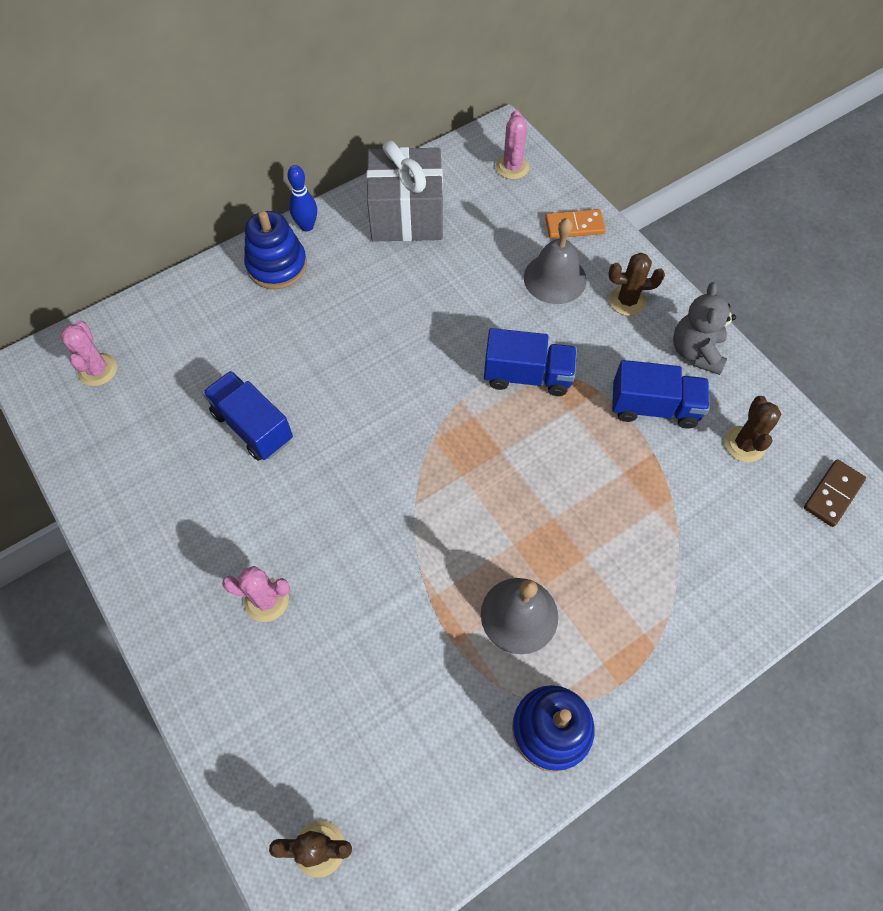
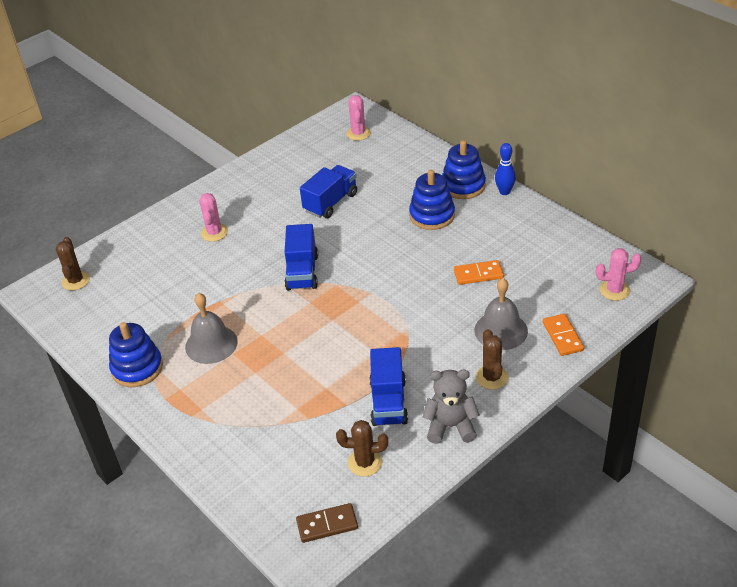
camera: 85 degrees right, 20 degrees down
(98, 370) = (358, 133): pink cactus -> pink cactus turned 75 degrees counterclockwise
(326, 309) = (432, 215): none -> blue stacking toy
(406, 216) = (534, 239): grey gift -> none
(454, 281) = (478, 274): none -> orange domino
(527, 375) = (401, 325): blue truck -> blue truck (302, 272)
(833, 494) = (327, 525): brown domino -> brown domino turned 45 degrees counterclockwise

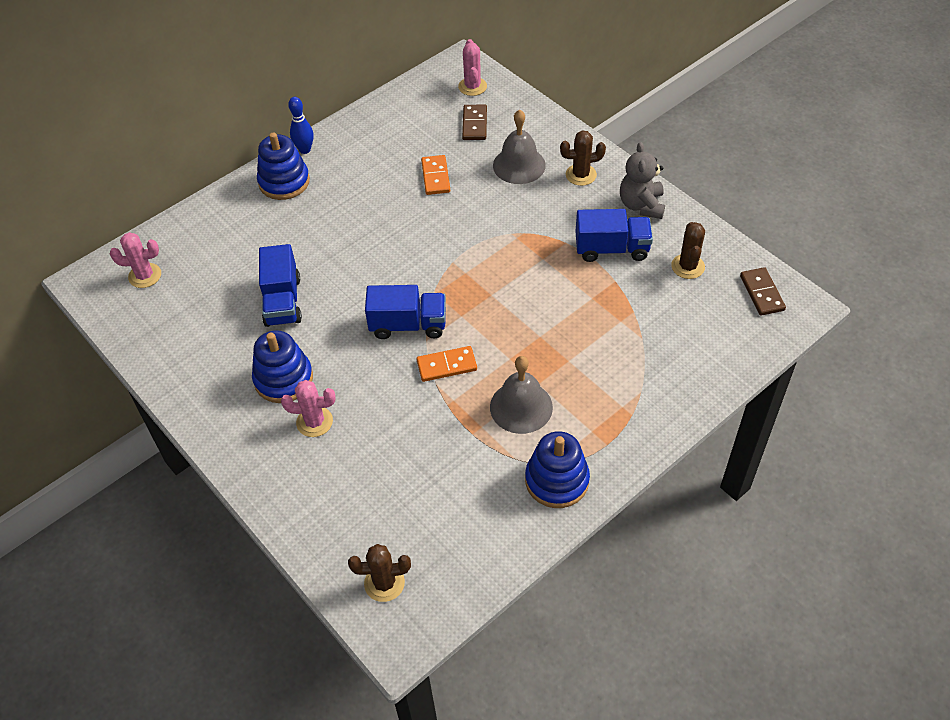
camera: 90 degrees left, 10 degrees up
(330, 202) = (283, 301): blue truck -> blue truck turned 135 degrees counterclockwise
(432, 215) = (331, 209): blue stacking toy -> blue stacking toy (283, 379)
(556, 295) = (474, 124): none -> brown domino
(563, 336) = (530, 125): orange domino -> orange domino (446, 365)

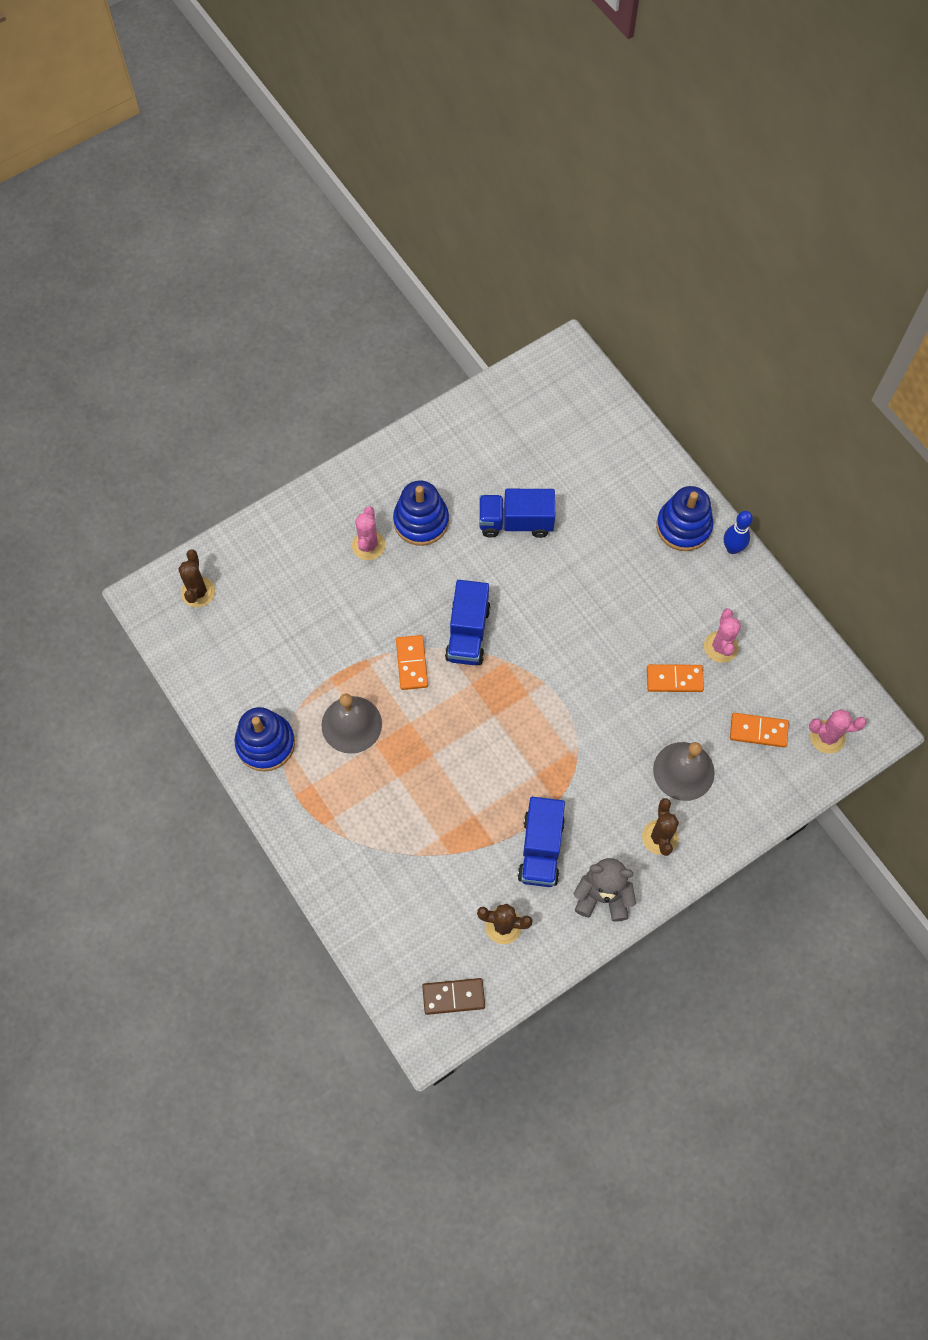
camera: 95 degrees right, 15 degrees up
(145, 275) = (567, 403): pink cactus -> pink cactus (720, 647)
(474, 124) = (758, 731): brown domino -> orange domino

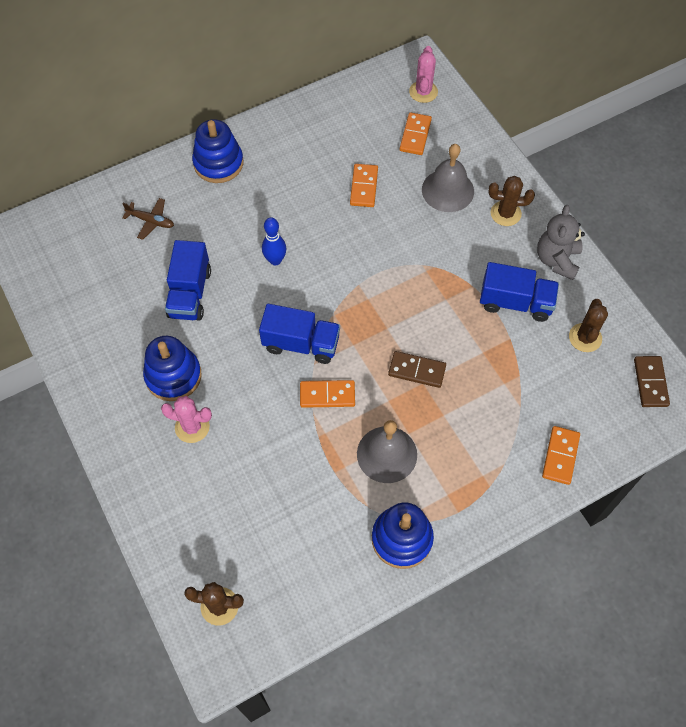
camera: 85 degrees left, 5 degrees down
(360, 896) = (560, 456): none -> orange domino
(446, 748) = (417, 371): none -> brown domino
(598, 473) = (151, 221): none -> brown plane
(720, 647) = (337, 151): pink cactus -> none
(732, 548) = (245, 131): blue bowling pin -> blue bowling pin (275, 260)

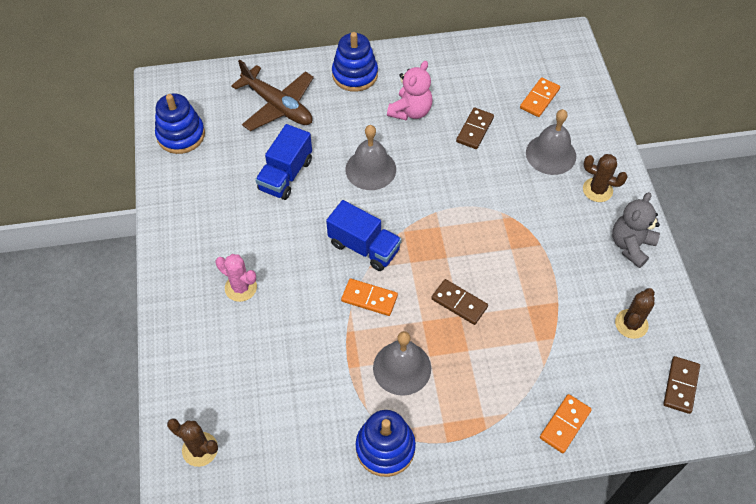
camera: 20 degrees right, 5 degrees down
(151, 221) = (278, 106): brown plane -> brown plane, size x1.97
(173, 376) = (243, 239): blue stacking toy -> blue stacking toy (181, 135)
(275, 260) = (370, 169): blue bowling pin -> grey bell
(292, 186) = (410, 111): none -> pink teddy bear
(364, 187) = (474, 130): orange domino -> brown domino
(423, 92) = (562, 63): pink cactus -> none
(515, 302) = (576, 271): blue truck -> none

